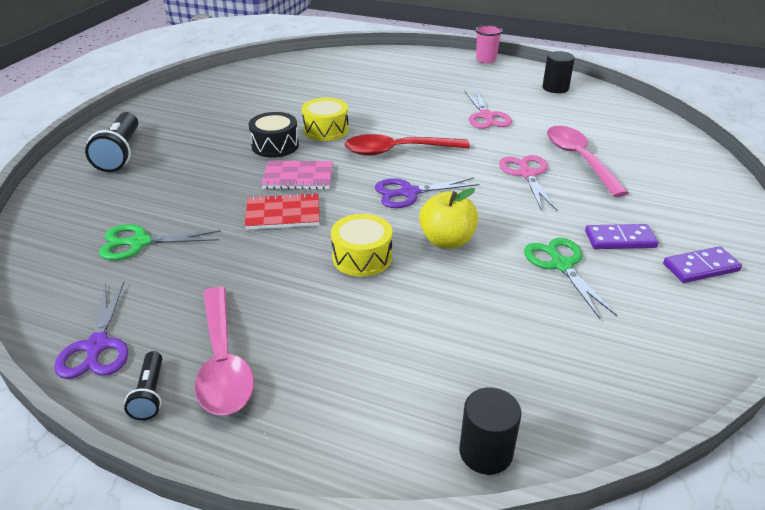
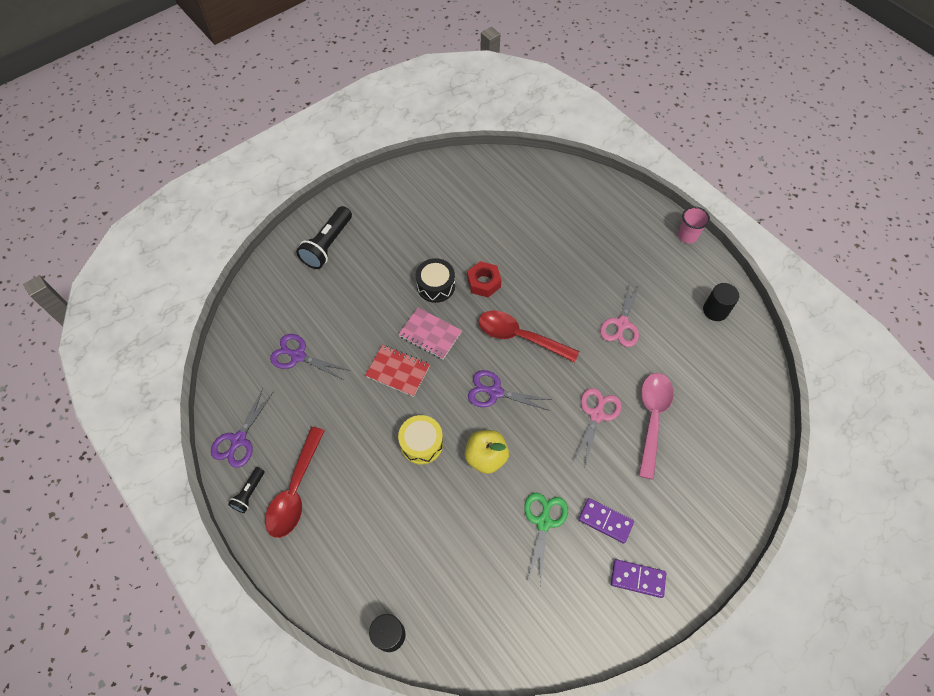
camera: 30 degrees right, 25 degrees up
(140, 242) = (298, 356): green scissors -> purple scissors
(223, 362) = (295, 490): pink spoon -> red spoon
(326, 130) = (484, 282): yellow drum -> red nut

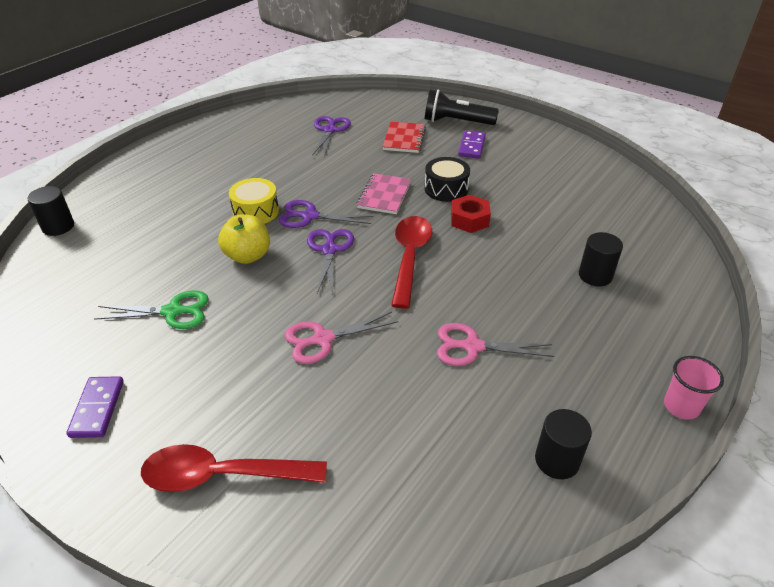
camera: 75 degrees right, 20 degrees down
(239, 440) = (241, 120): purple scissors -> purple scissors (310, 216)
(249, 493) = (193, 134): black flashlight -> none
(295, 490) = (198, 154): red spoon -> red spoon (222, 475)
(398, 371) = (333, 184): red notebook -> red notebook (404, 139)
(569, 229) = (595, 275): none -> black cylinder
(596, 415) = (323, 339): pink scissors -> pink scissors turned 150 degrees clockwise
(605, 521) = (176, 366): purple domino -> purple domino (471, 146)
(652, 418) = (333, 398): pink spoon -> none

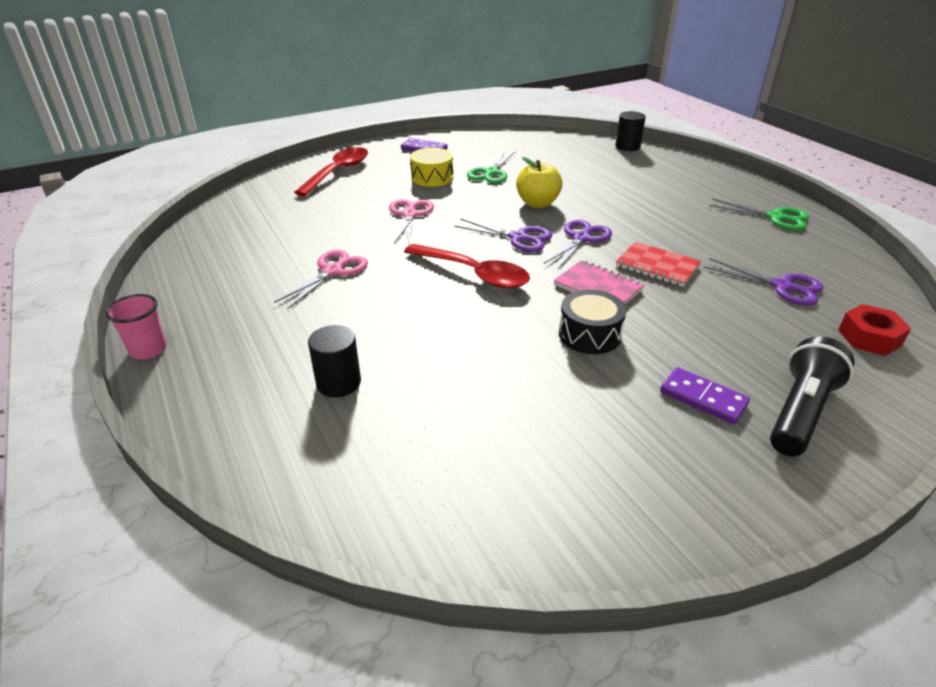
camera: 115 degrees right, 5 degrees down
(219, 136) = (775, 217): none -> green scissors
(256, 211) = (606, 215): yellow drum -> yellow drum (432, 177)
(404, 139) = (744, 339): red notebook -> red notebook (657, 266)
(469, 220) = (511, 330): red nut -> red nut (869, 337)
(557, 460) = (200, 270): black cylinder -> none

